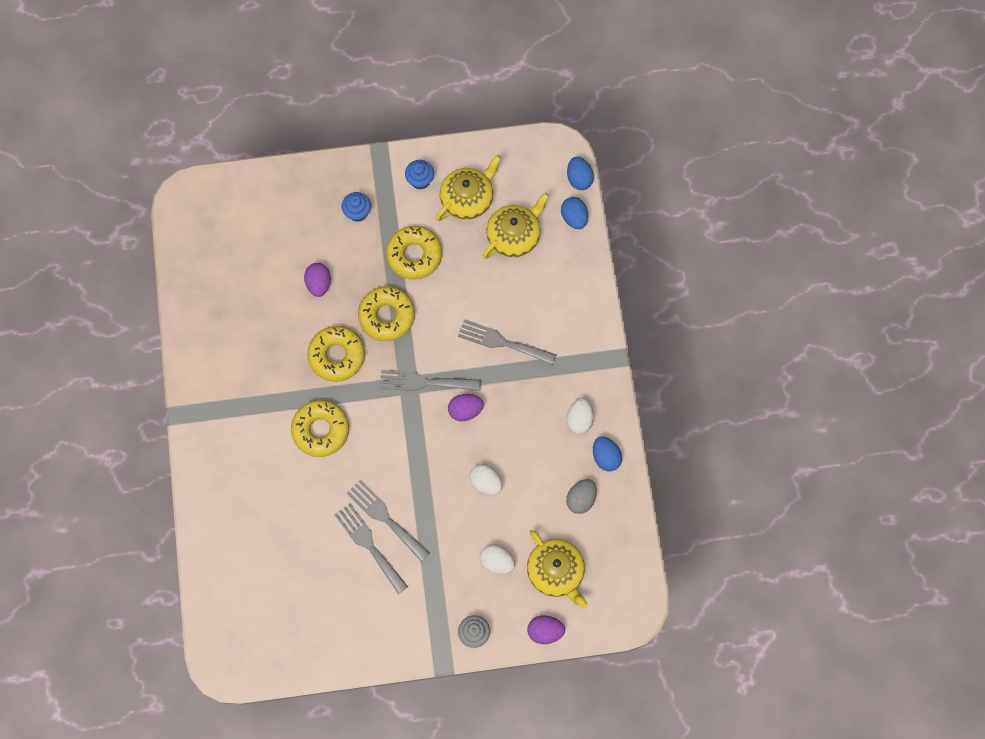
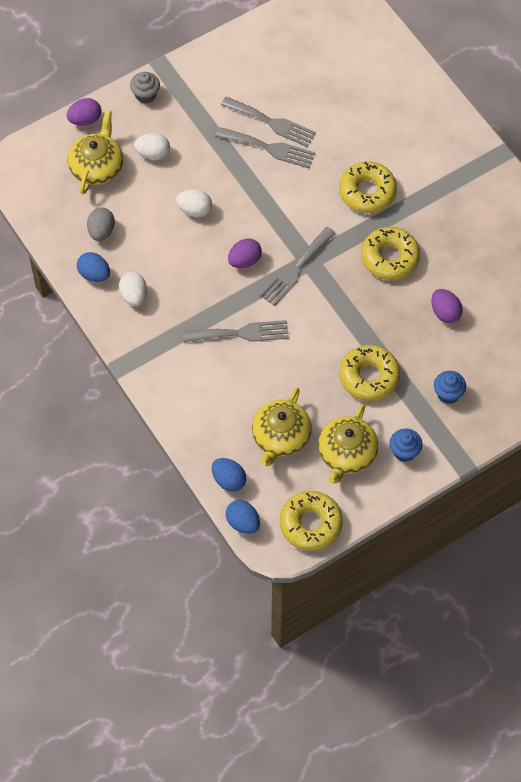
camera: 155 degrees right, 10 degrees down
(387, 316) = (363, 311): yellow donut -> yellow donut (310, 524)
(425, 382) = (295, 269): grey fork -> grey fork turned 150 degrees clockwise
(556, 571) = (97, 167): yellow teapot -> yellow teapot turned 75 degrees clockwise

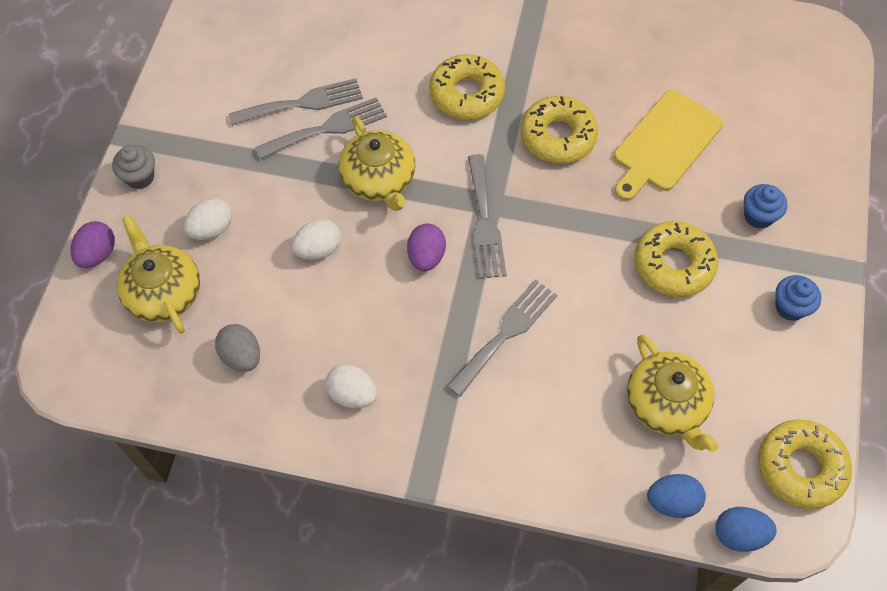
camera: 45 degrees left, 0 degrees up
(94, 274) = (284, 409): blue egg -> none
(346, 454) = (744, 360): yellow teapot -> yellow teapot (379, 179)
(445, 312) = (665, 144): purple egg -> yellow cutting board

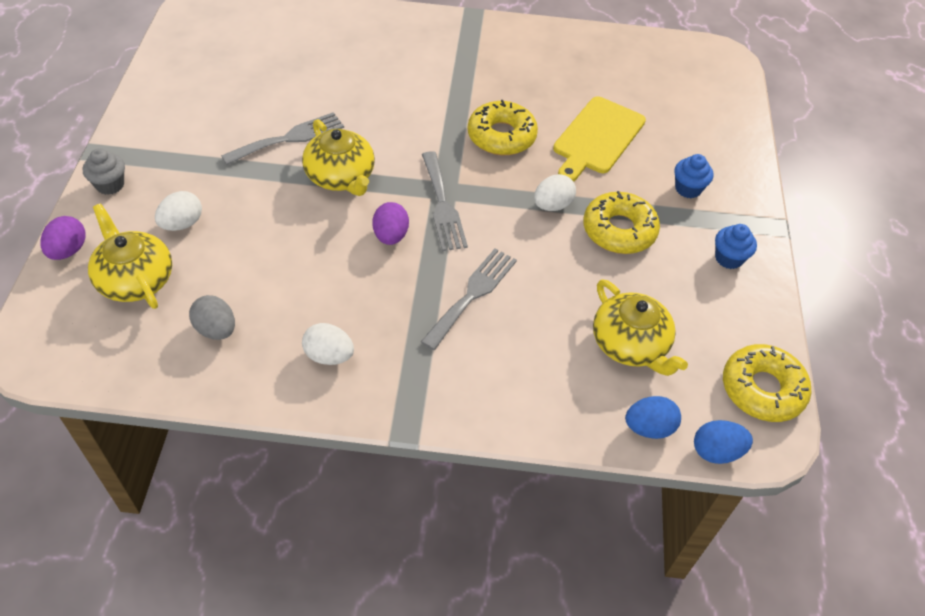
camera: 10 degrees left, 10 degrees down
(302, 103) = (265, 120): grey fork -> none
(318, 249) = (287, 235): white egg -> white egg (552, 205)
(466, 94) = (415, 107): yellow donut -> none

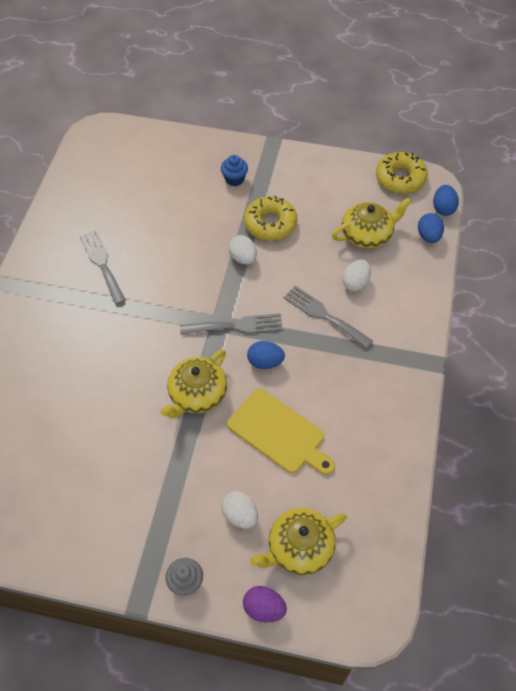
camera: 80 degrees left, 5 degrees up
(216, 329) = (352, 482): grey egg -> none
(289, 138) = (145, 433): grey fork -> grey fork (102, 264)
(329, 356) = (376, 406): white egg -> white egg (355, 283)
(340, 176) = (197, 394): yellow teapot -> yellow teapot turned 150 degrees clockwise
(390, 236) = (265, 362): purple egg -> blue egg
(501, 136) = (165, 280): yellow donut -> none
(597, 138) = (176, 221): yellow cutting board -> yellow cutting board (279, 433)
(728, 258) = (299, 171): blue cupcake -> none

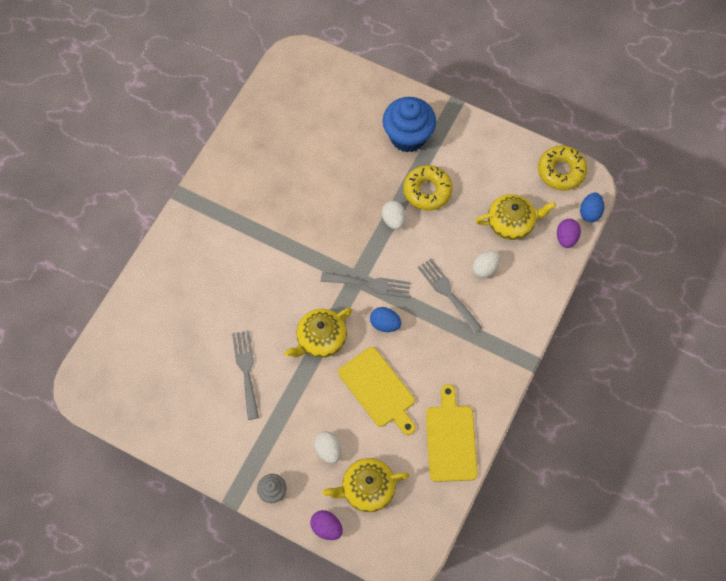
camera: 15 degrees right, 10 degrees up
(102, 264) = (270, 196): grey fork -> grey fork (246, 370)
(234, 179) = (408, 136): blue cupcake -> blue cupcake, size x2.06
(378, 467) = (450, 439): none -> yellow cutting board
(428, 236) = (566, 238): blue egg -> purple egg

